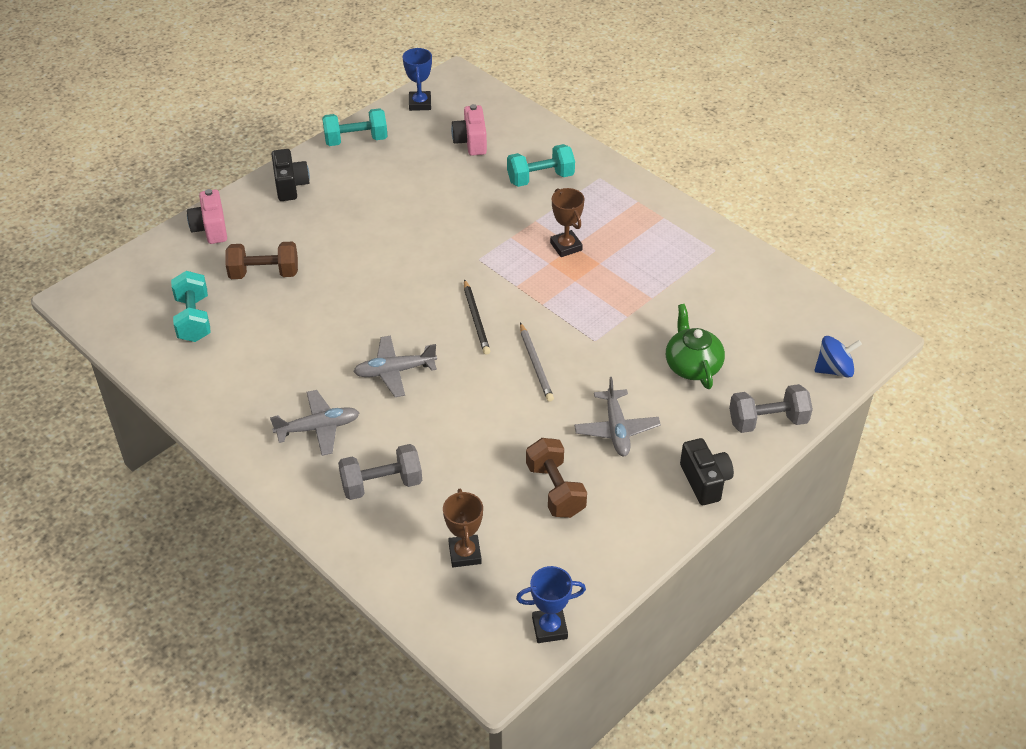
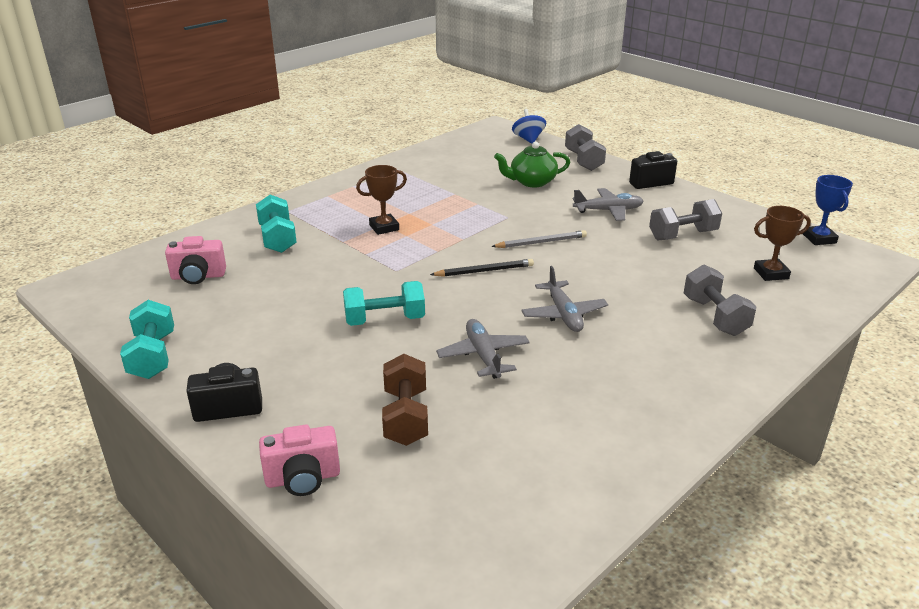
camera: 90 degrees left, 15 degrees down
(194, 319) = (494, 476): turquoise dumbbell -> turquoise dumbbell (385, 320)
(318, 428) = (656, 358): grey plane -> grey plane (483, 356)
(420, 103) = (103, 311): blue trophy -> none
(555, 490) = (682, 235): brown dumbbell -> grey dumbbell

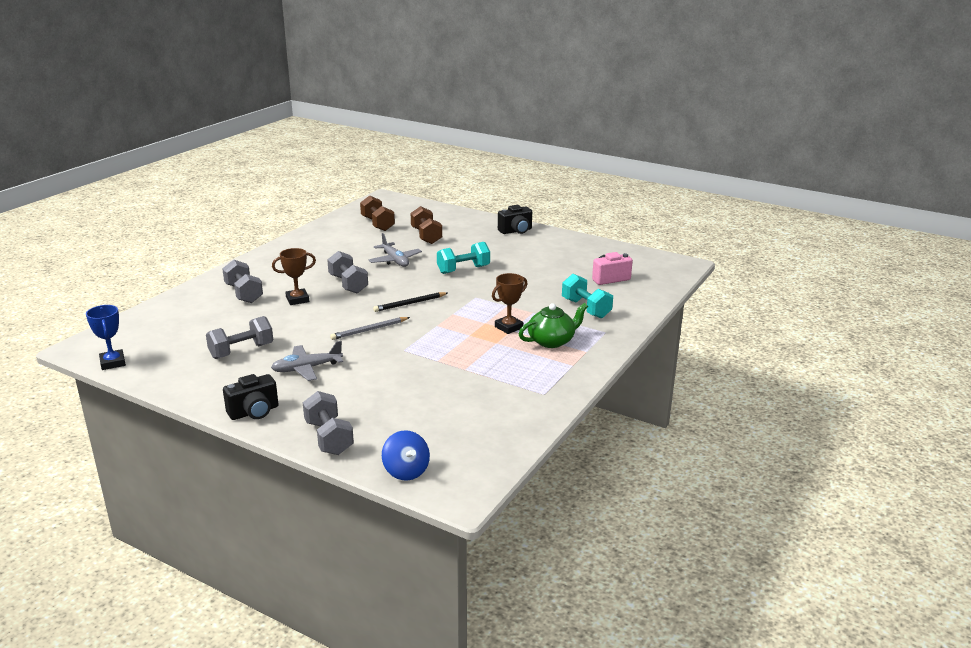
camera: 165 degrees right, 5 degrees down
(153, 356) = (579, 242): turquoise dumbbell -> none
(303, 478) = (460, 217): pink camera -> none
(492, 480) = (377, 224): none -> brown dumbbell
(532, 182) = (388, 395): green teapot -> green teapot (552, 341)
(563, 314) = (348, 284): grey plane -> grey dumbbell
(771, 273) = (182, 326): brown trophy -> brown trophy (297, 299)

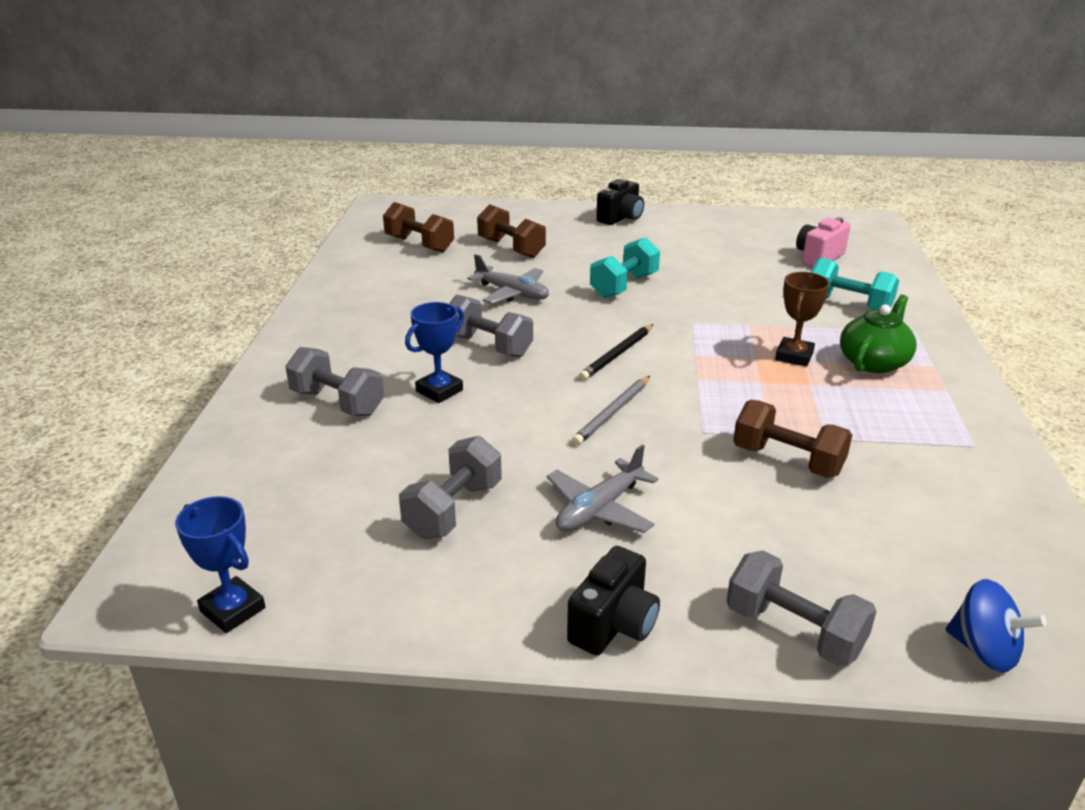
camera: 25 degrees left, 5 degrees up
(297, 299) = (439, 391): brown trophy -> blue trophy
(429, 373) = (787, 460): none -> brown dumbbell

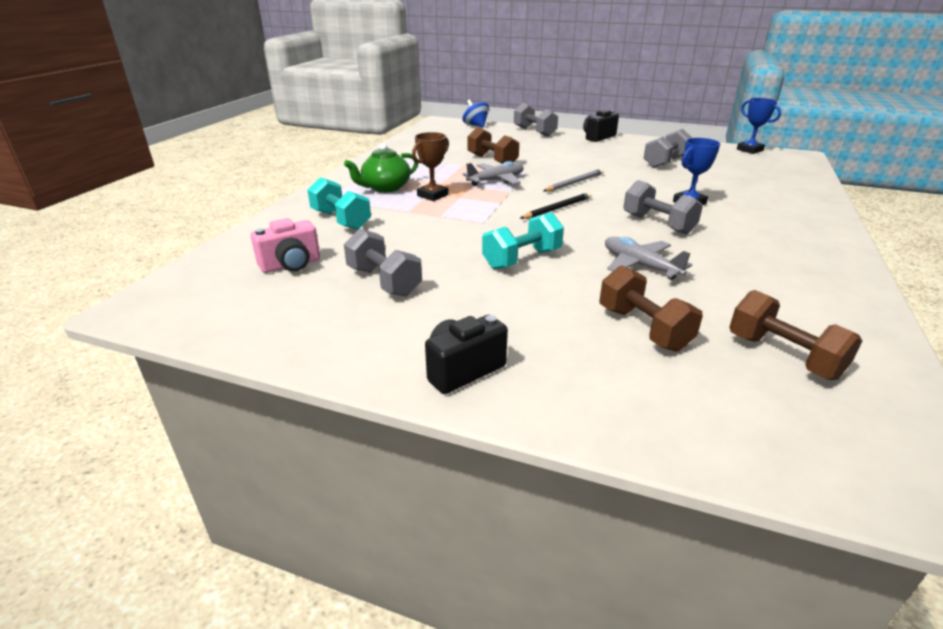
camera: 165 degrees left, 0 degrees up
(337, 402) = (759, 204): grey dumbbell -> grey dumbbell (384, 281)
(599, 509) = (594, 157): grey plane -> grey plane (496, 180)

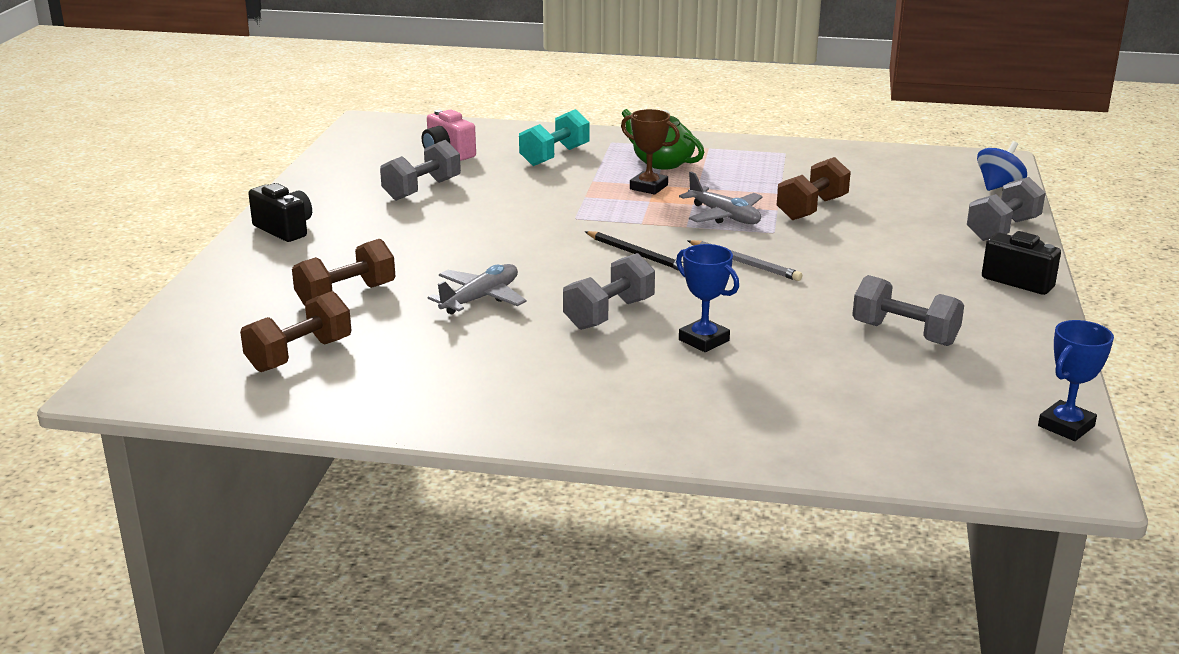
camera: 80 degrees right, 5 degrees down
(522, 259) = (482, 241): turquoise dumbbell -> none

